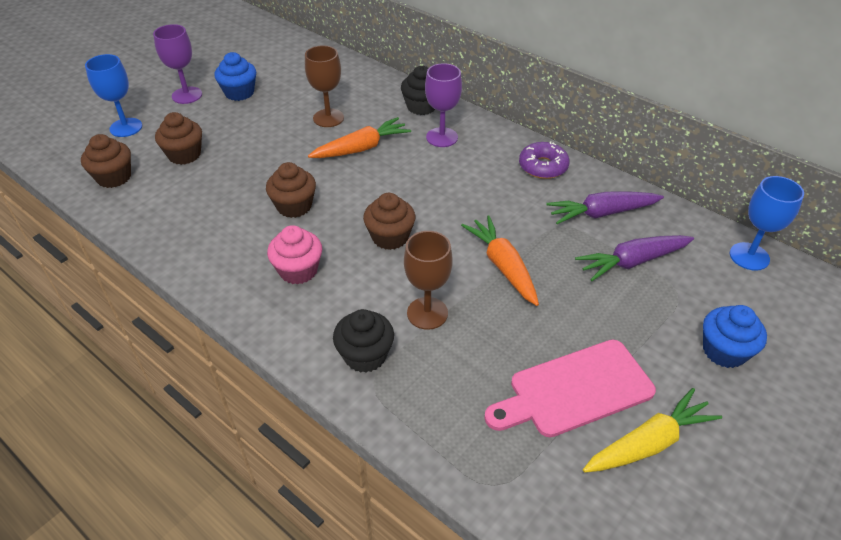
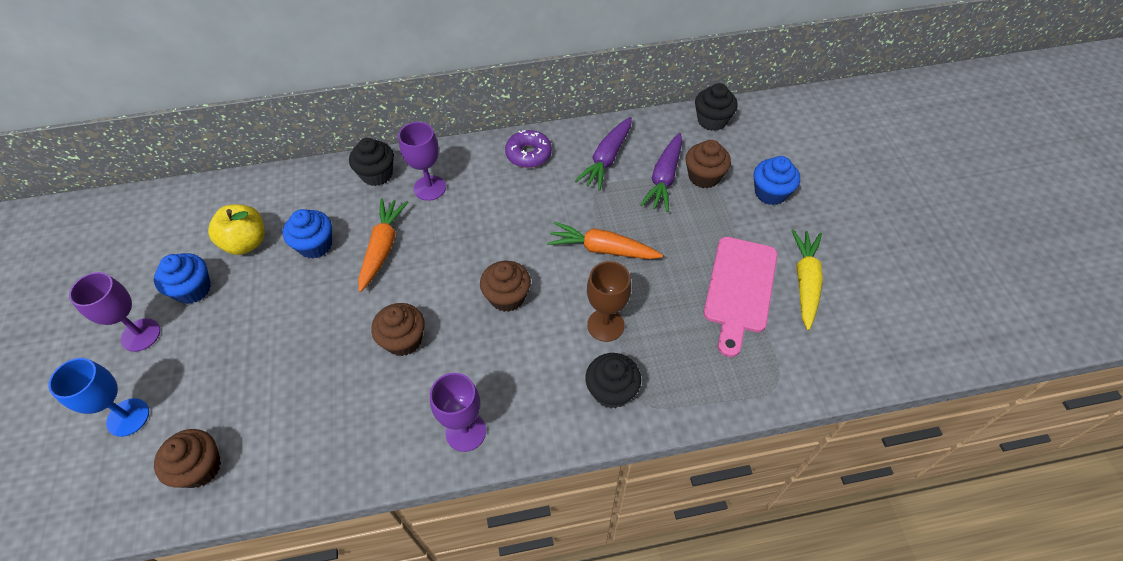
camera: 50 degrees left, 10 degrees up
(184, 155) = (236, 387): brown cupcake -> brown cupcake (704, 176)
(246, 286) = (465, 432): none -> purple goblet
(297, 90) = (246, 243): none -> yellow apple
(298, 270) = (483, 382): pink cupcake -> none
(328, 118) = (315, 245): brown goblet -> blue cupcake
(749, 256) = (712, 120): blue goblet -> black cupcake

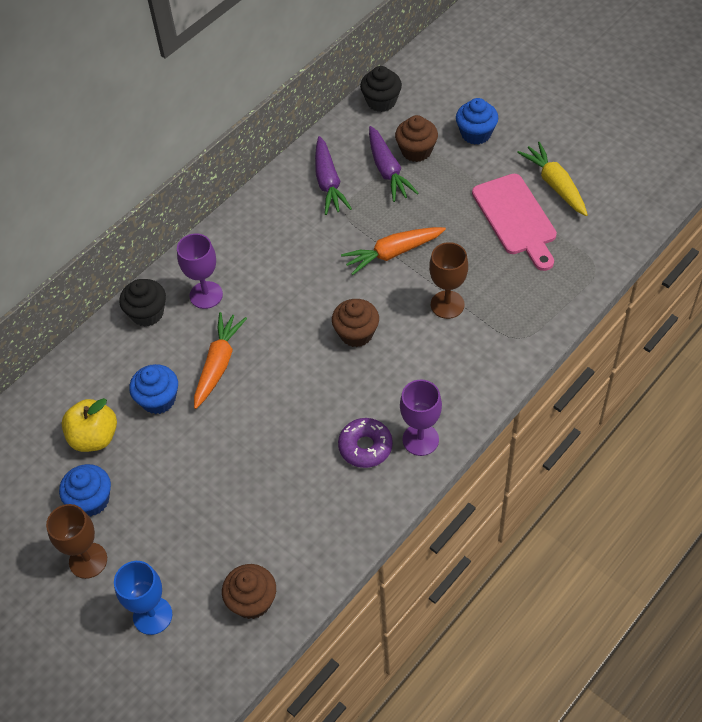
camera: 35 degrees left, 0 degrees up
(141, 335) = (88, 560): purple goblet -> brown goblet
(382, 248) = (218, 364): orange carrot -> orange carrot turned 45 degrees clockwise
(403, 340) = (310, 415): brown cupcake -> none
(528, 154) = (260, 217): purple donut -> purple donut (365, 447)
(611, 391) = (493, 344): black cupcake -> none

